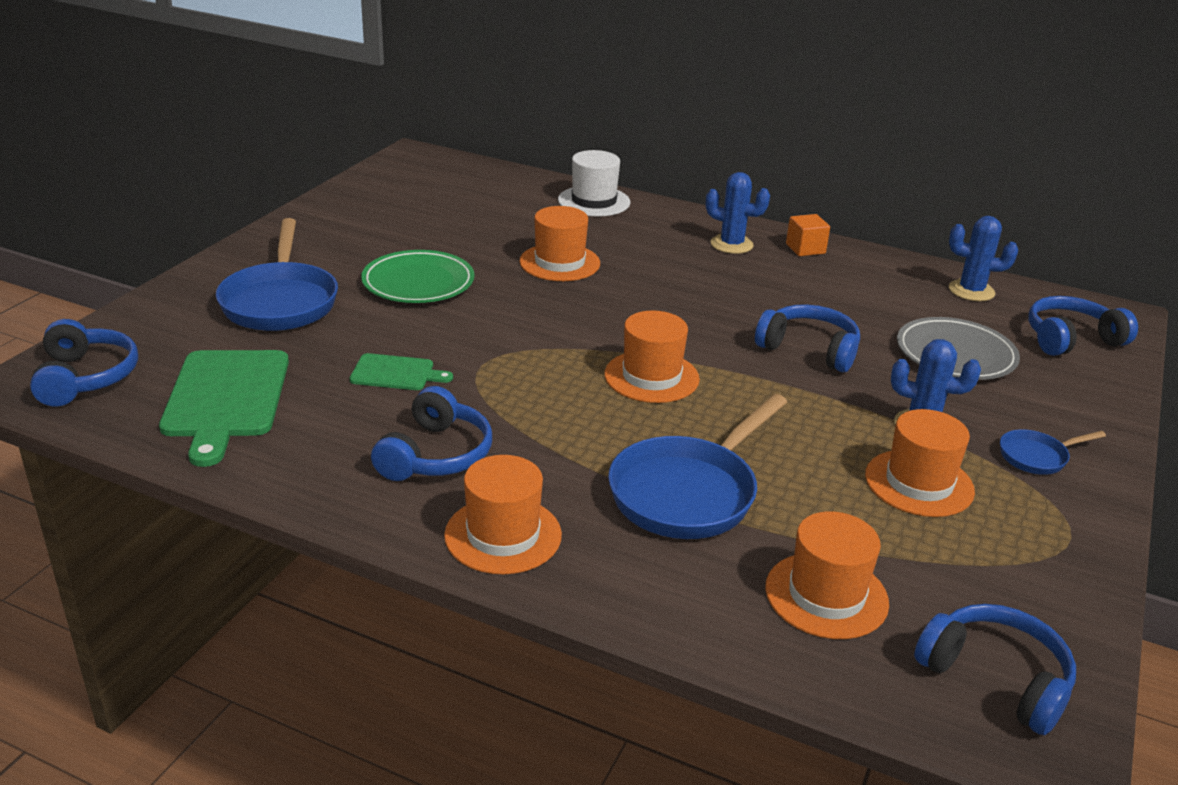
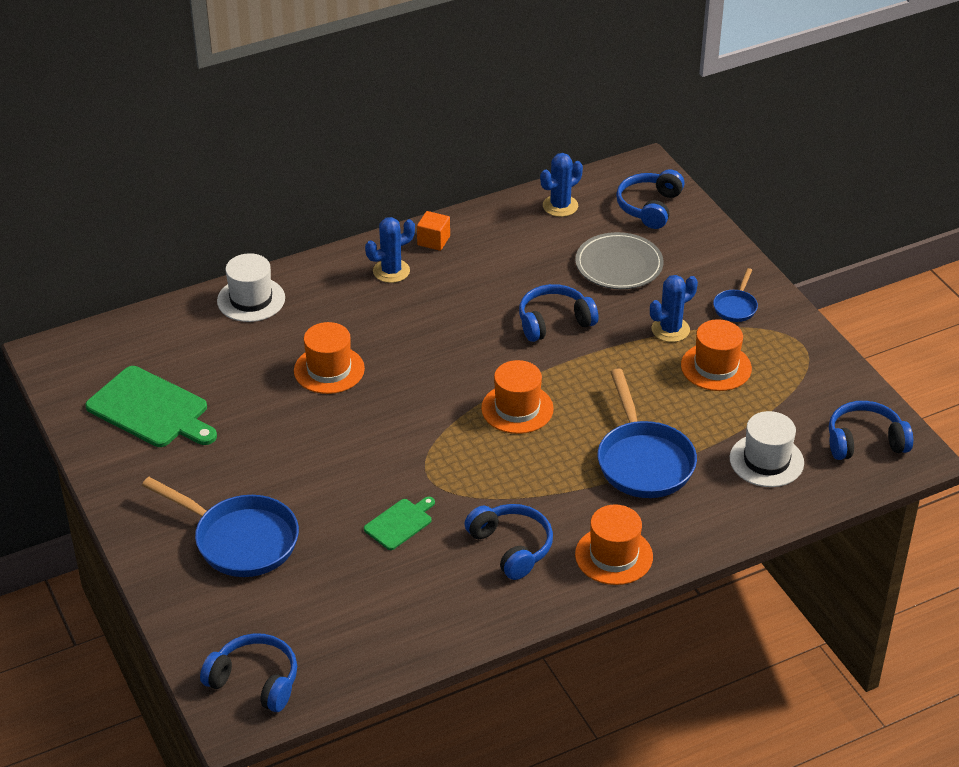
camera: 50 degrees left, 10 degrees up
(226, 398) = (353, 618): green cutting board -> green cutting board (151, 409)
(418, 283) = (285, 456): green plate -> none
(826, 595) = (766, 460): orange hat -> white hat

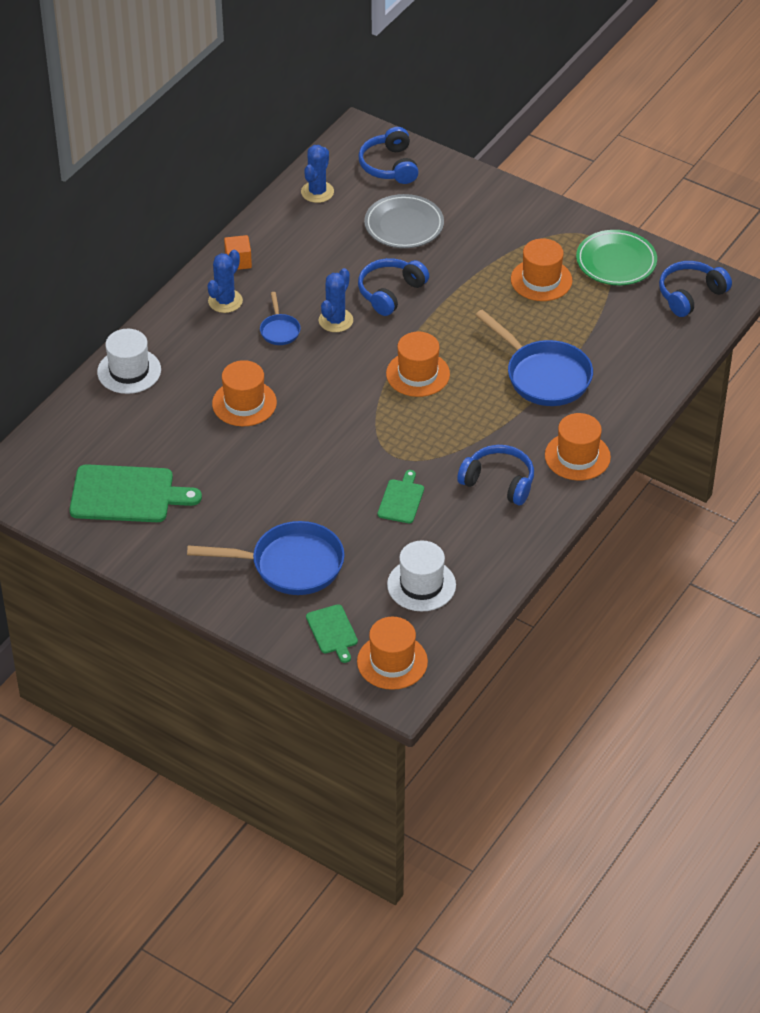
camera: 30 degrees left, 5 degrees up
(224, 623) = (332, 631): none -> green cutting board
(255, 681) = (392, 662): blue headphones -> orange hat
(670, 330) = (484, 263): blue cactus -> blue cactus (335, 320)
(735, 307) = (519, 225): blue pan -> blue pan (279, 330)
(766, 460) = (632, 338): white hat -> white hat (421, 585)
(809, 378) = (616, 261): none -> green plate

